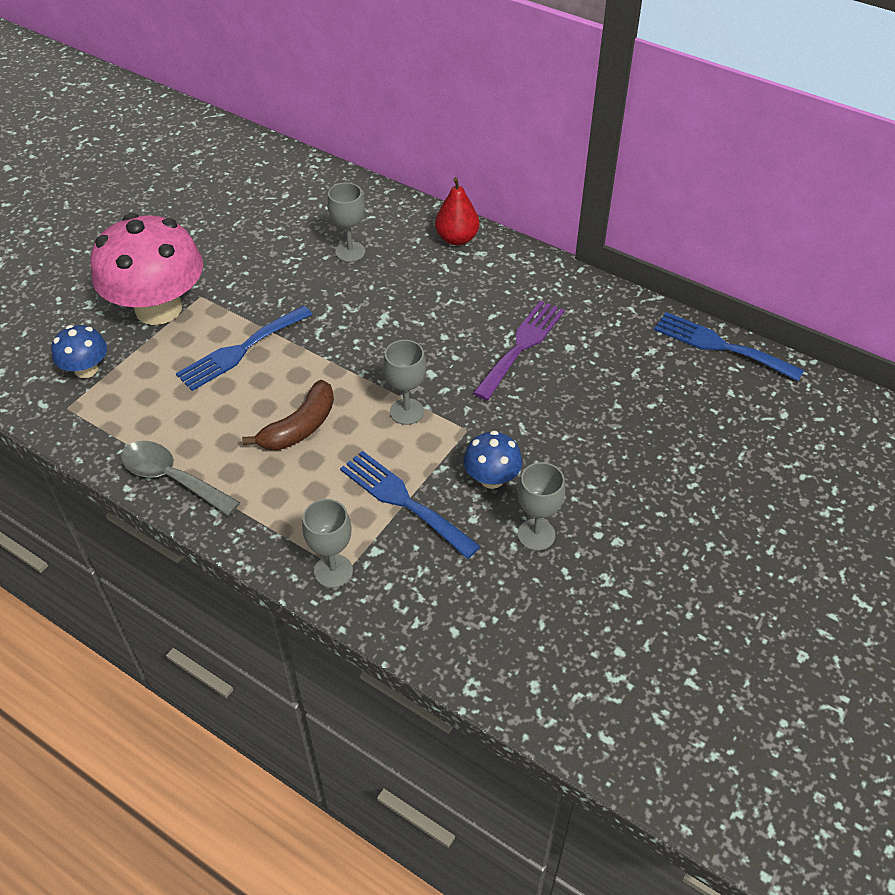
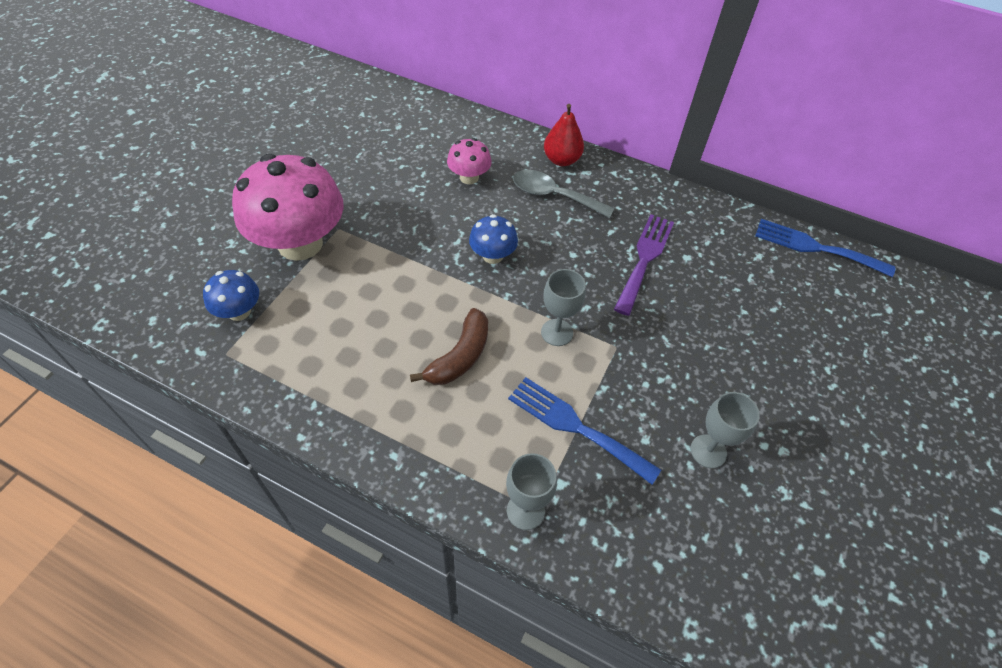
camera: 10 degrees left, 5 degrees up
(172, 478) = (345, 422): grey spoon -> grey spoon (554, 196)
(241, 350) = (387, 281): blue fork -> none
(350, 252) = (469, 177): grey goblet -> pink mushroom
(491, 478) = (652, 395): blue mushroom -> blue mushroom (492, 255)

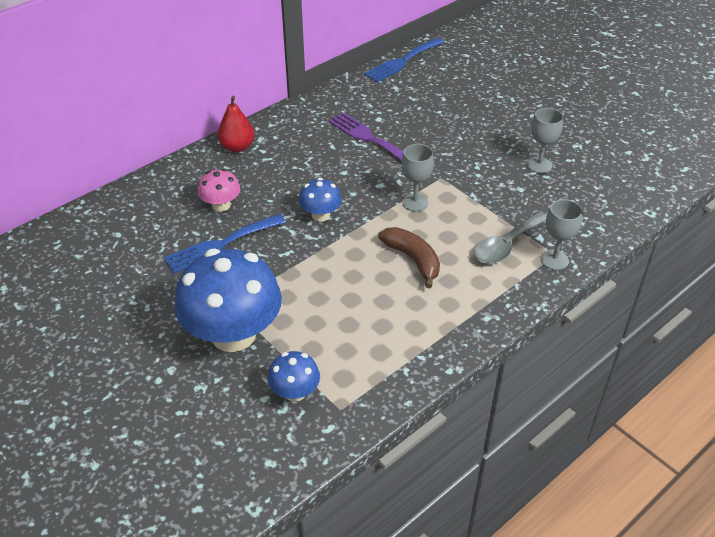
camera: 65 degrees left, 10 degrees down
(300, 243) = (233, 334): pink mushroom -> blue mushroom
(554, 196) = (276, 163): grey spoon -> grey spoon (506, 245)
(576, 427) = (499, 217): blue fork -> blue fork (221, 245)

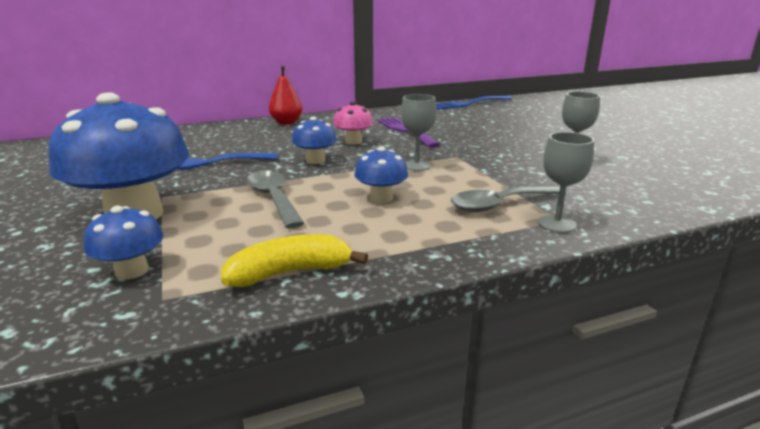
camera: 20 degrees right, 20 degrees down
(221, 205) = (235, 145): pink mushroom -> pink mushroom (353, 141)
(328, 283) = (273, 199): none -> grey spoon
(404, 362) = (290, 272): none -> yellow banana
(413, 259) = (381, 198): brown banana -> blue mushroom

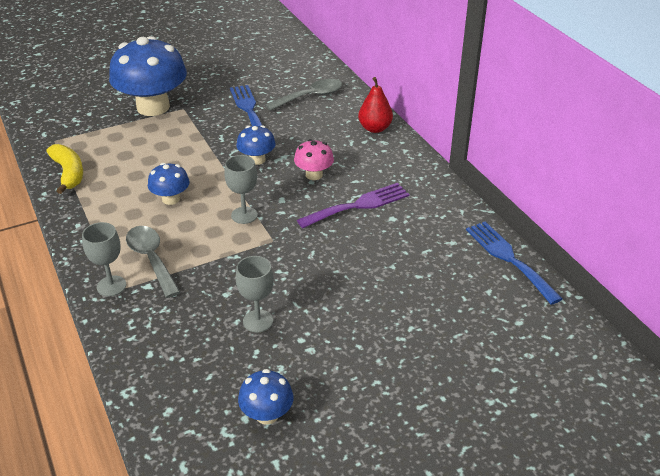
camera: 85 degrees right, 15 degrees up
(132, 271) = (83, 125): blue mushroom -> blue mushroom (267, 414)
(273, 199) = (173, 152): grey spoon -> grey spoon (310, 97)

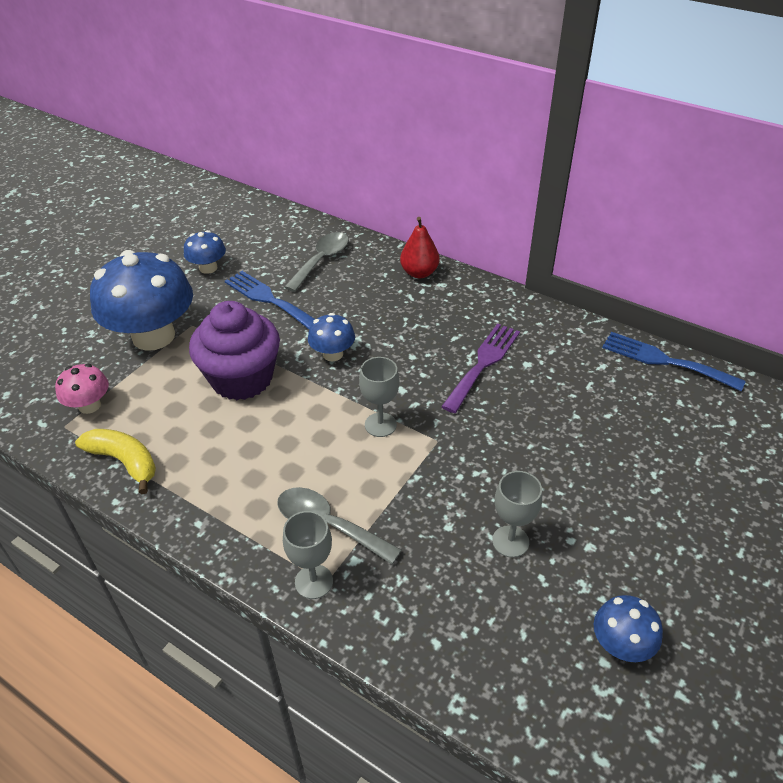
camera: 30 degrees left, 5 degrees up
(171, 199) = (281, 441): blue mushroom -> blue mushroom (208, 268)
(182, 152) = (242, 378): none -> purple cupcake
(314, 175) = (408, 347): pink mushroom -> pink mushroom (89, 405)

